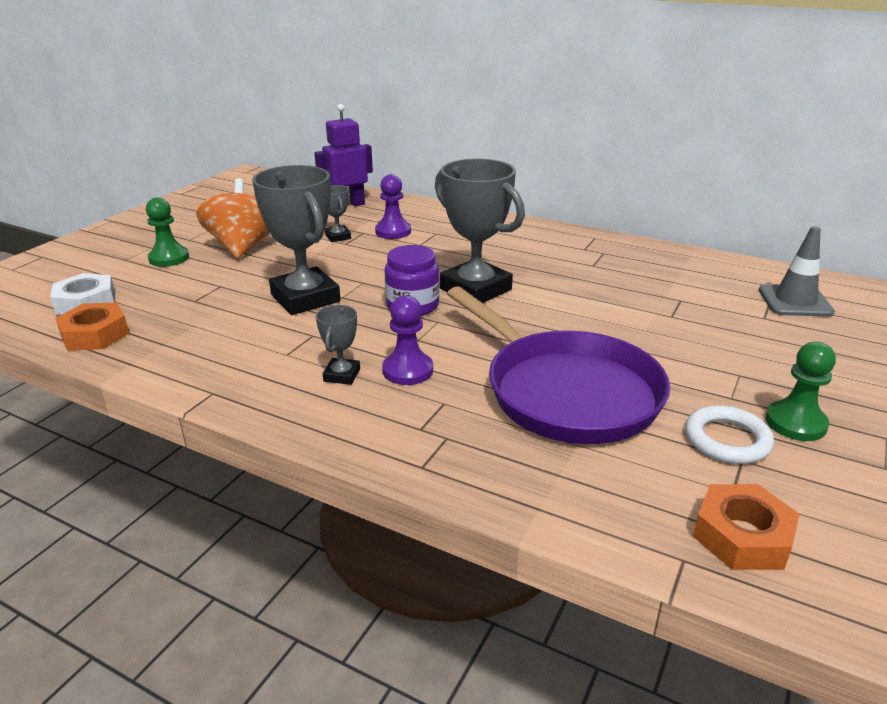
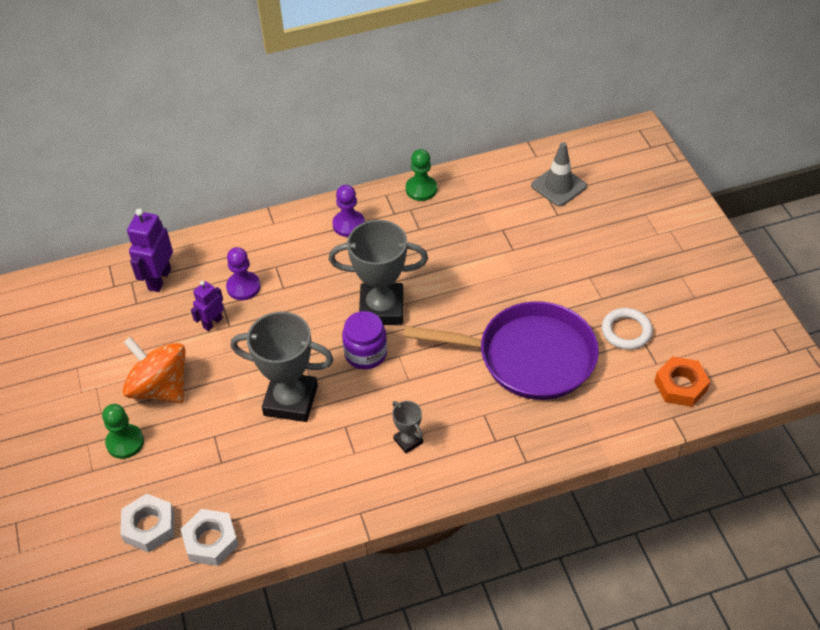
camera: 45 degrees left, 20 degrees up
(95, 334) = (211, 541): orange nut -> white nut
(338, 237) = (212, 323): grey trophy -> purple robot
(408, 370) = (436, 408): purple pawn -> purple pawn (348, 224)
(795, 423) = (641, 295): green pawn -> green pawn (421, 189)

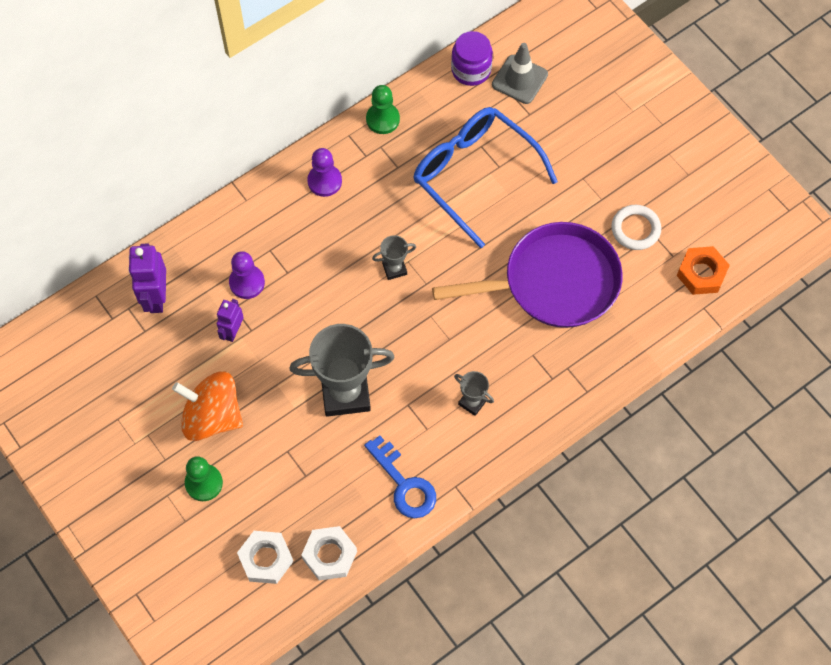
camera: 20 degrees left, 15 degrees up
(311, 496) = (404, 484): none -> blue key
(365, 353) = (398, 322): purple jar -> purple jar (471, 70)
(381, 308) = (394, 268): grey trophy -> grey trophy, size x0.47
(486, 250) = (474, 175): none -> blue glasses

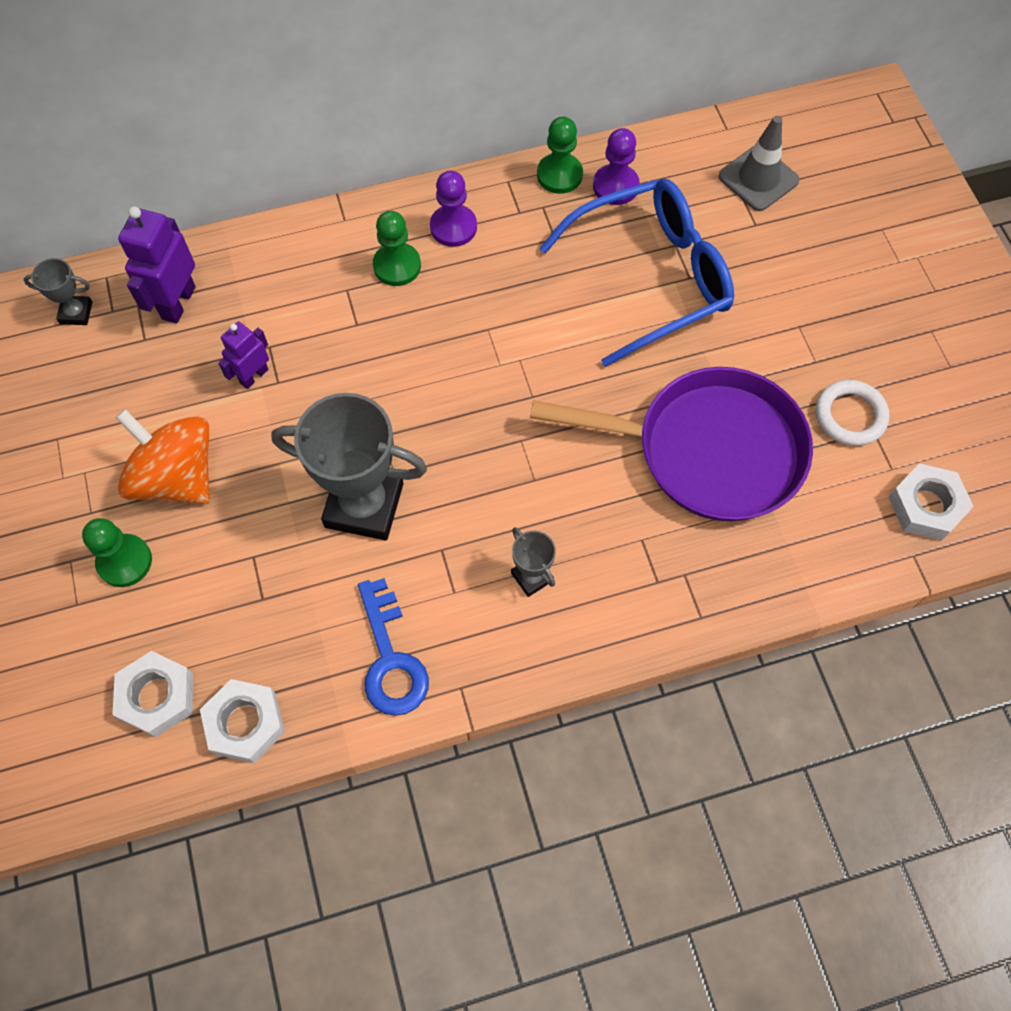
camera: 20 degrees right, 0 degrees up
(247, 282) = (299, 320): purple pawn -> purple pawn (615, 186)
(297, 222) = (397, 266): none -> green pawn
(394, 268) = (498, 363): grey trophy -> grey trophy (76, 313)
(471, 70) = (698, 149): purple jar -> none
(474, 175) = (652, 277): blue glasses -> blue glasses turned 90 degrees clockwise
(701, 273) = (926, 506): orange nut -> white nut

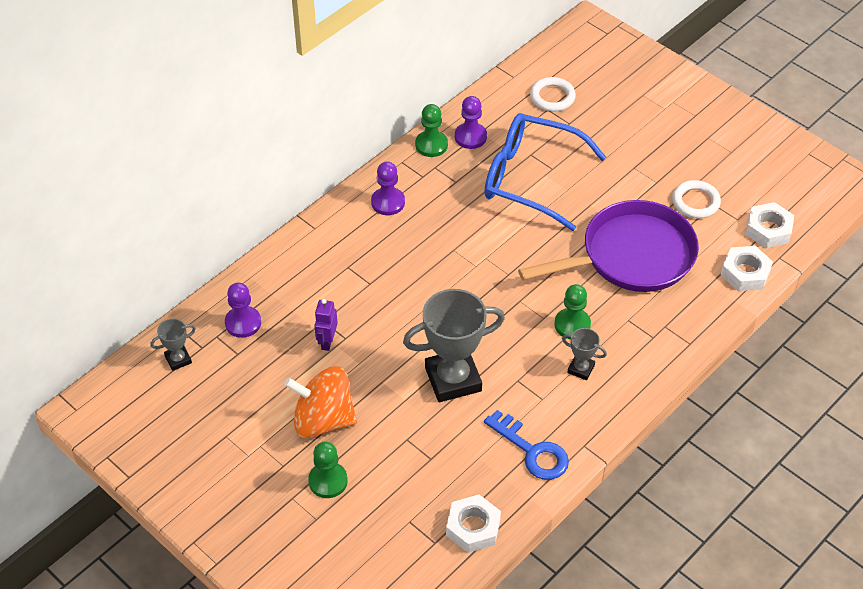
camera: 30 degrees left, 15 degrees down
(157, 696) = (408, 541): white nut -> white nut (745, 273)
(178, 303) = (243, 323): purple robot -> purple pawn
(397, 266) = (369, 239): green pawn -> green pawn (572, 325)
(652, 277) = (530, 178): blue glasses -> blue glasses turned 105 degrees counterclockwise
(758, 178) = (552, 97): grey traffic cone -> white ring

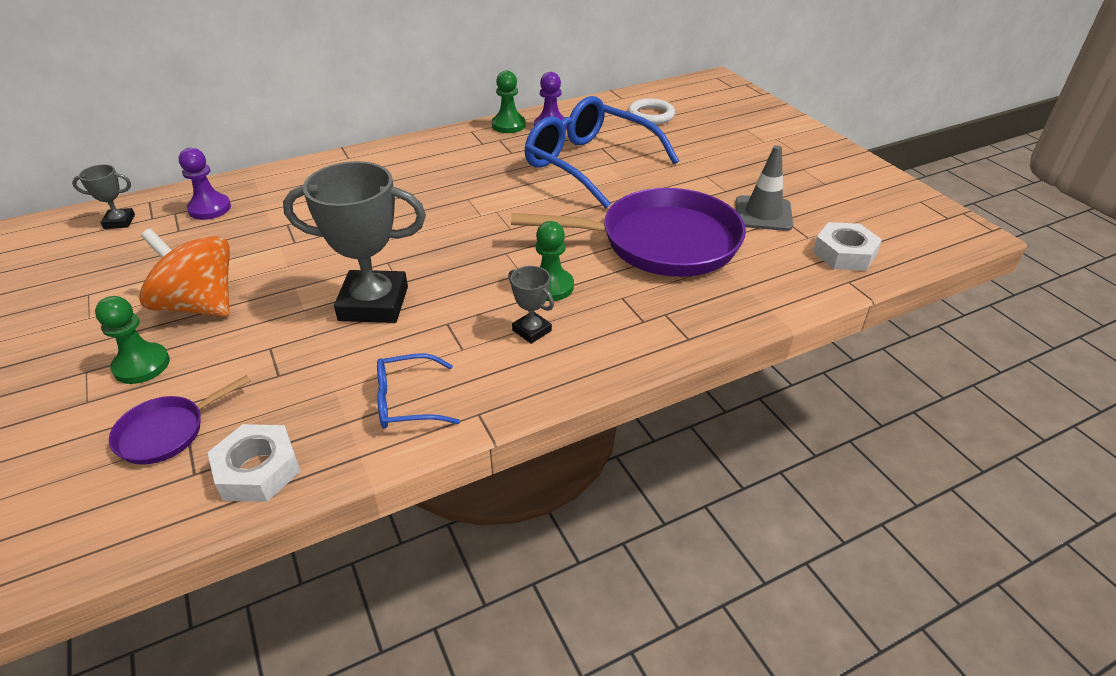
camera: 20 degrees right, 10 degrees down
(327, 341) = (273, 240): purple robot -> none
(388, 202) = (433, 154): purple pawn -> none
(392, 522) = (166, 432): none -> purple pan
(532, 451) = (407, 401): blue key -> blue glasses
(695, 202) = (763, 214): white ring -> grey traffic cone
(745, 273) = (796, 286): white nut -> none

